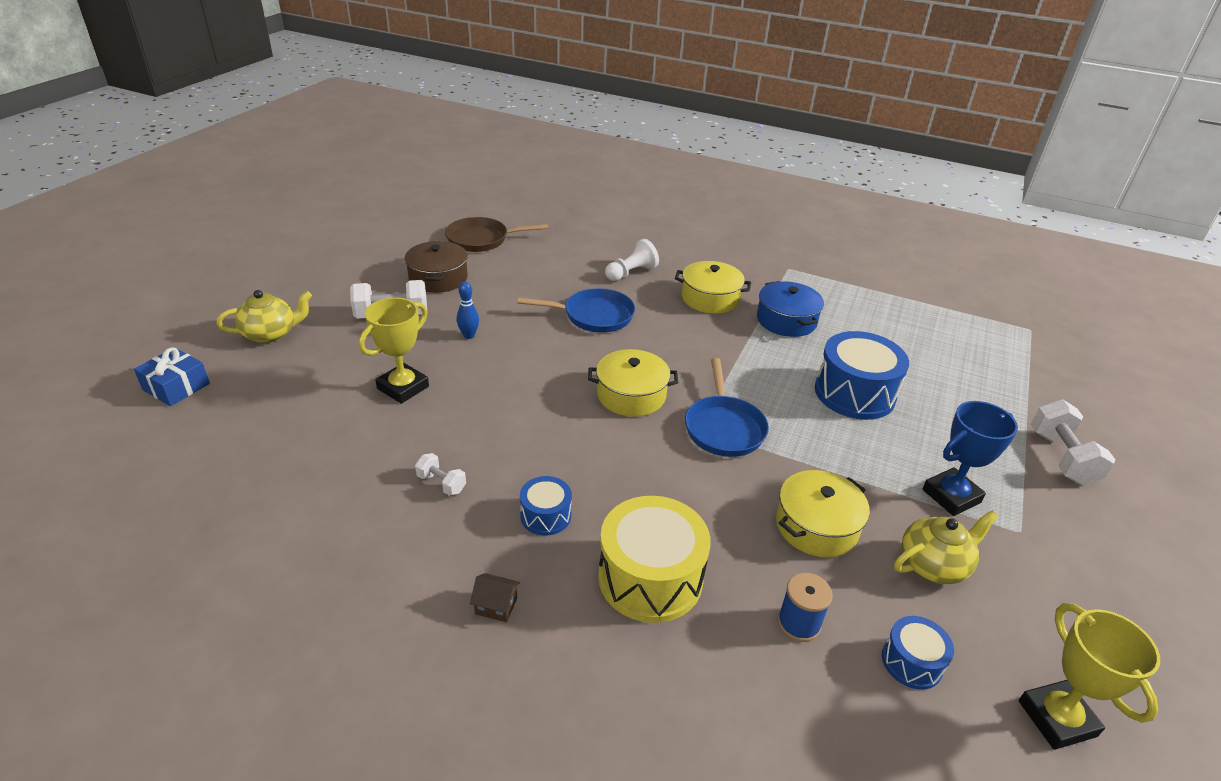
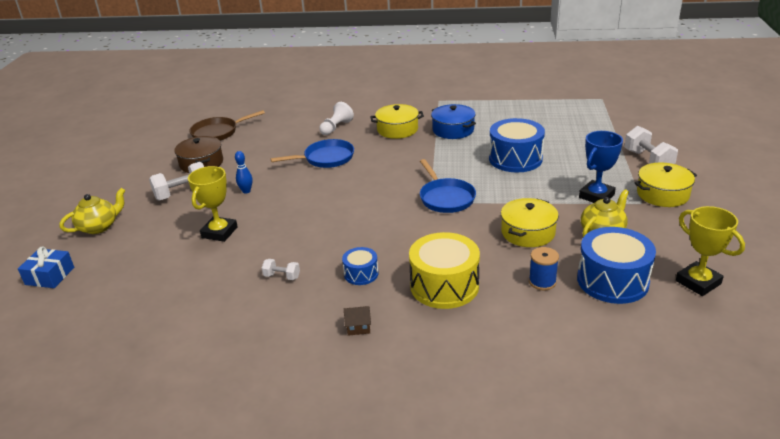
camera: 15 degrees left, 5 degrees down
(631, 395) = (377, 196): yellow pot -> yellow pot (662, 194)
(911, 662) = (612, 281): blue drum -> blue drum, size x1.92

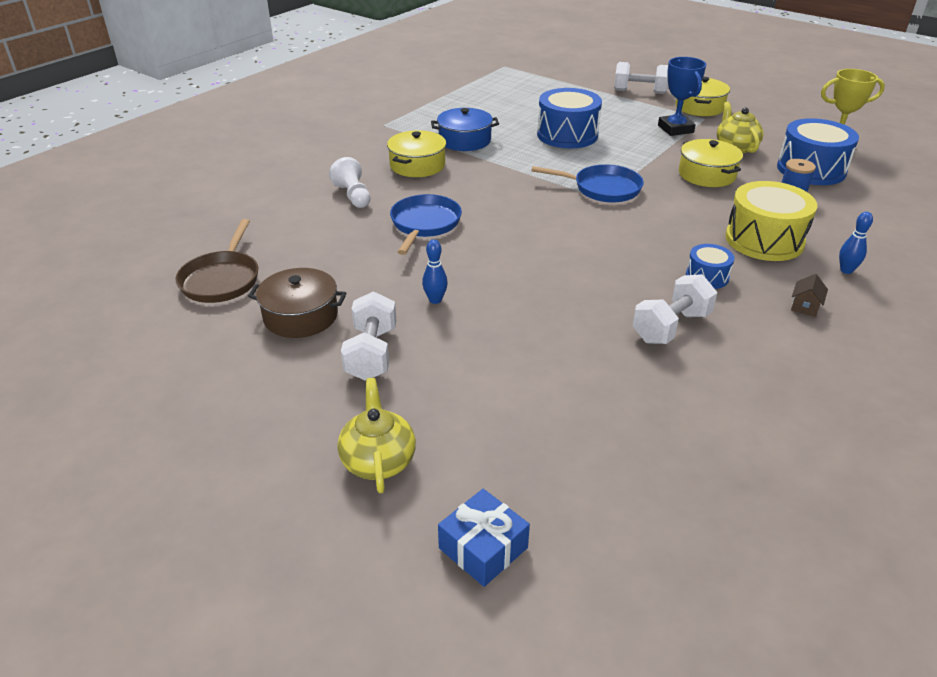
camera: 60 degrees left, 5 degrees up
(219, 232) = (521, 347): yellow trophy -> none
(282, 276) = (671, 327): white dumbbell -> white dumbbell, size x1.83
(436, 337) = (846, 270): none -> blue bowling pin

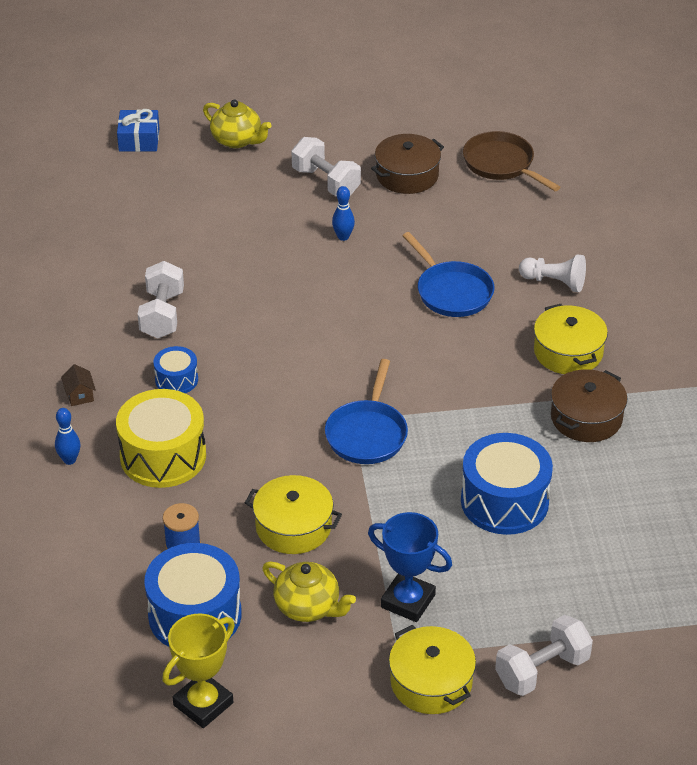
camera: 135 degrees right, 5 degrees up
(464, 140) = (586, 418): blue pot -> brown pot
(602, 188) = (367, 434): blue pan -> blue pan turned 45 degrees counterclockwise

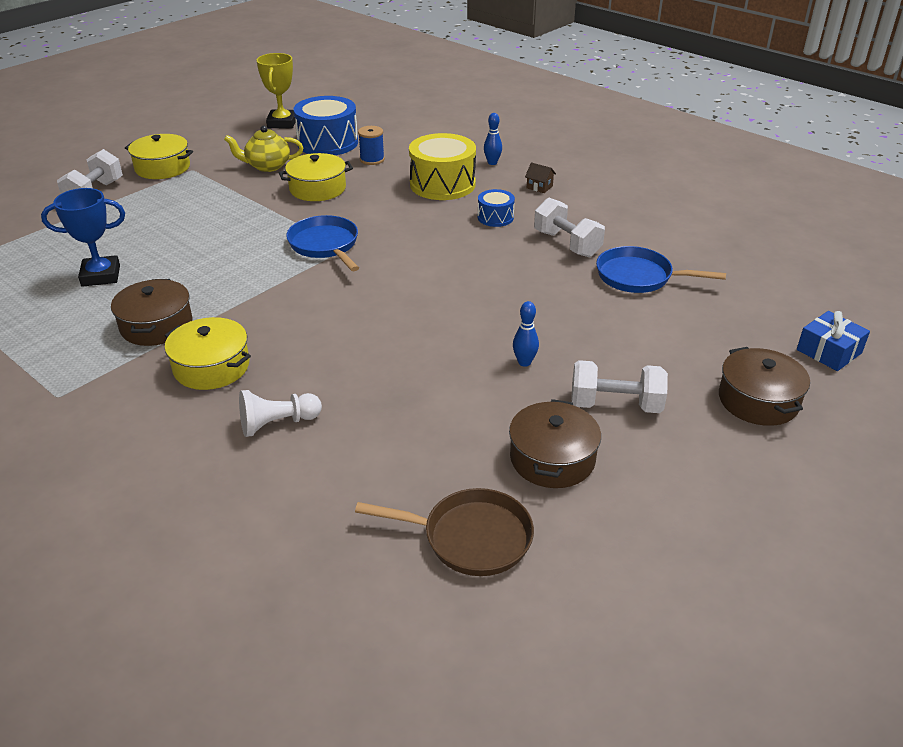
camera: 140 degrees right, 5 degrees down
(237, 140) = (758, 400): yellow teapot -> brown pot
(408, 601) = (208, 188): blue trophy -> blue trophy (101, 276)
(451, 292) = (369, 365): blue pan -> blue pan (638, 277)
(504, 501) = (184, 252): blue drum -> none

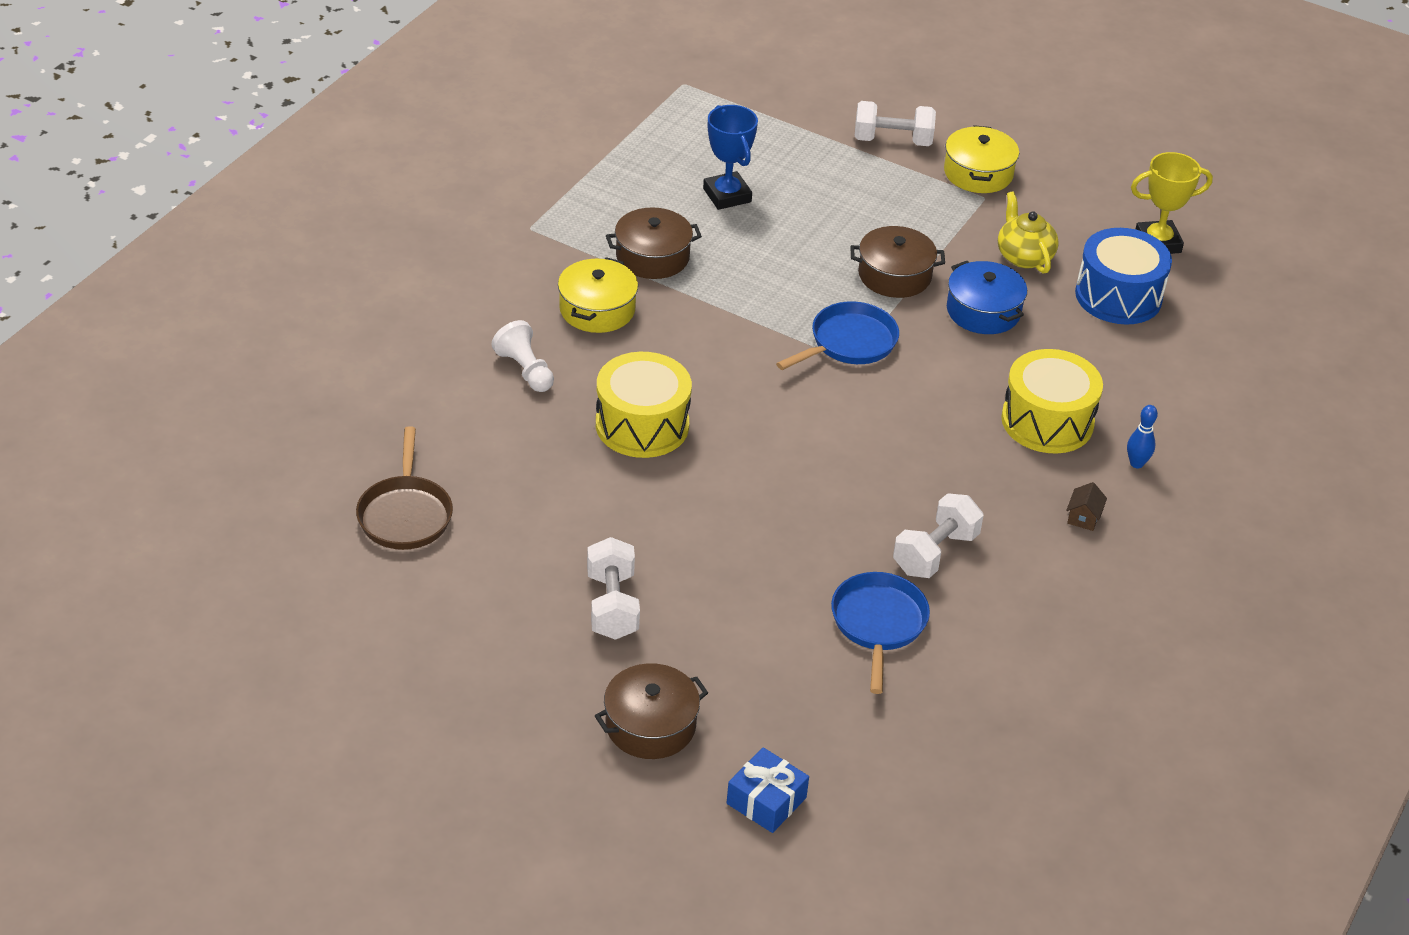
camera: 75 degrees right, 5 degrees up
(317, 189) = (983, 311): yellow pot -> blue pot
(372, 159) = (1088, 345): blue spool -> none
(385, 360) = (642, 425): none -> yellow drum
(495, 217) = (977, 481): blue drum -> none
(524, 362) = (667, 531): blue bowling pin -> none
(552, 459) = (518, 561): brown pot -> brown pot (894, 275)

